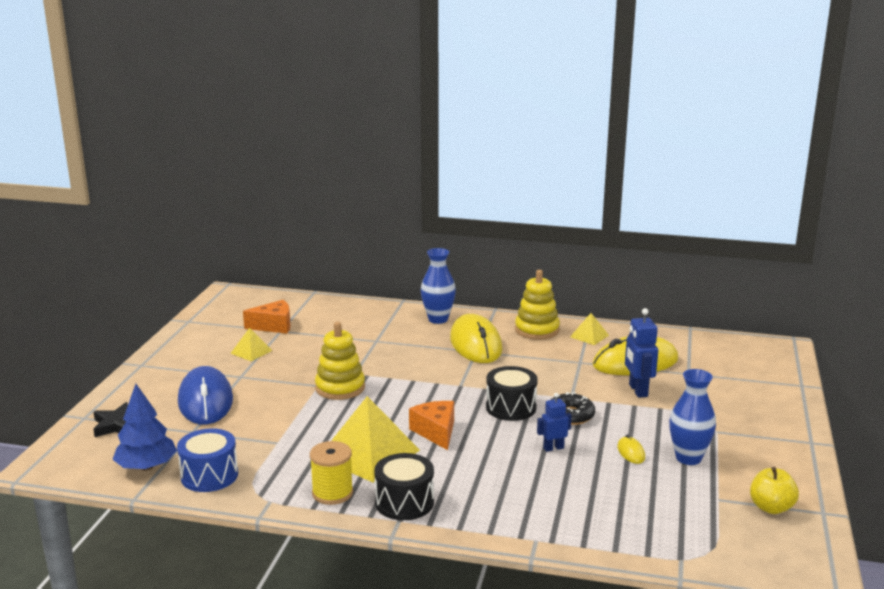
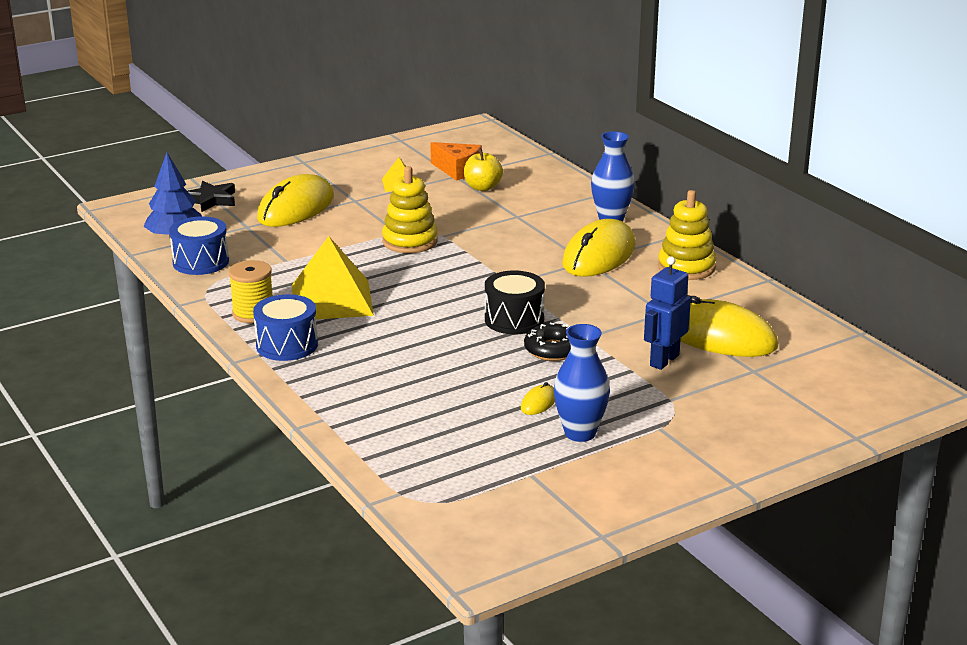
camera: 45 degrees right, 5 degrees up
(205, 401) = (296, 208): blue mouse -> yellow mouse
(404, 502) = (287, 345): black drum -> blue drum
(436, 432) = (413, 308): orange cheese -> none
(553, 448) = (480, 366): blue robot -> none
(589, 336) = (728, 294): yellow pyramid -> none
(771, 507) = (562, 506): yellow apple -> yellow apple (482, 187)

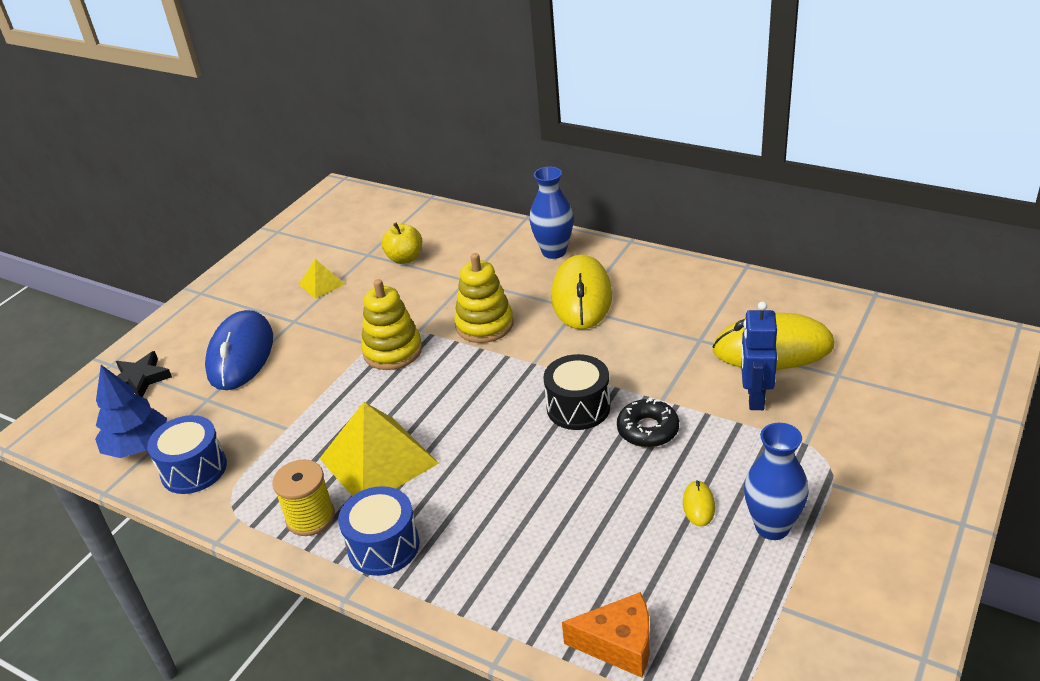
camera: 25 degrees left, 10 degrees up
(296, 208) = (241, 354): yellow mouse -> blue mouse
(458, 170) = (363, 246): orange cheese -> orange cheese (619, 644)
(686, 267) = (668, 280): yellow stacking toy -> yellow stacking toy (484, 325)

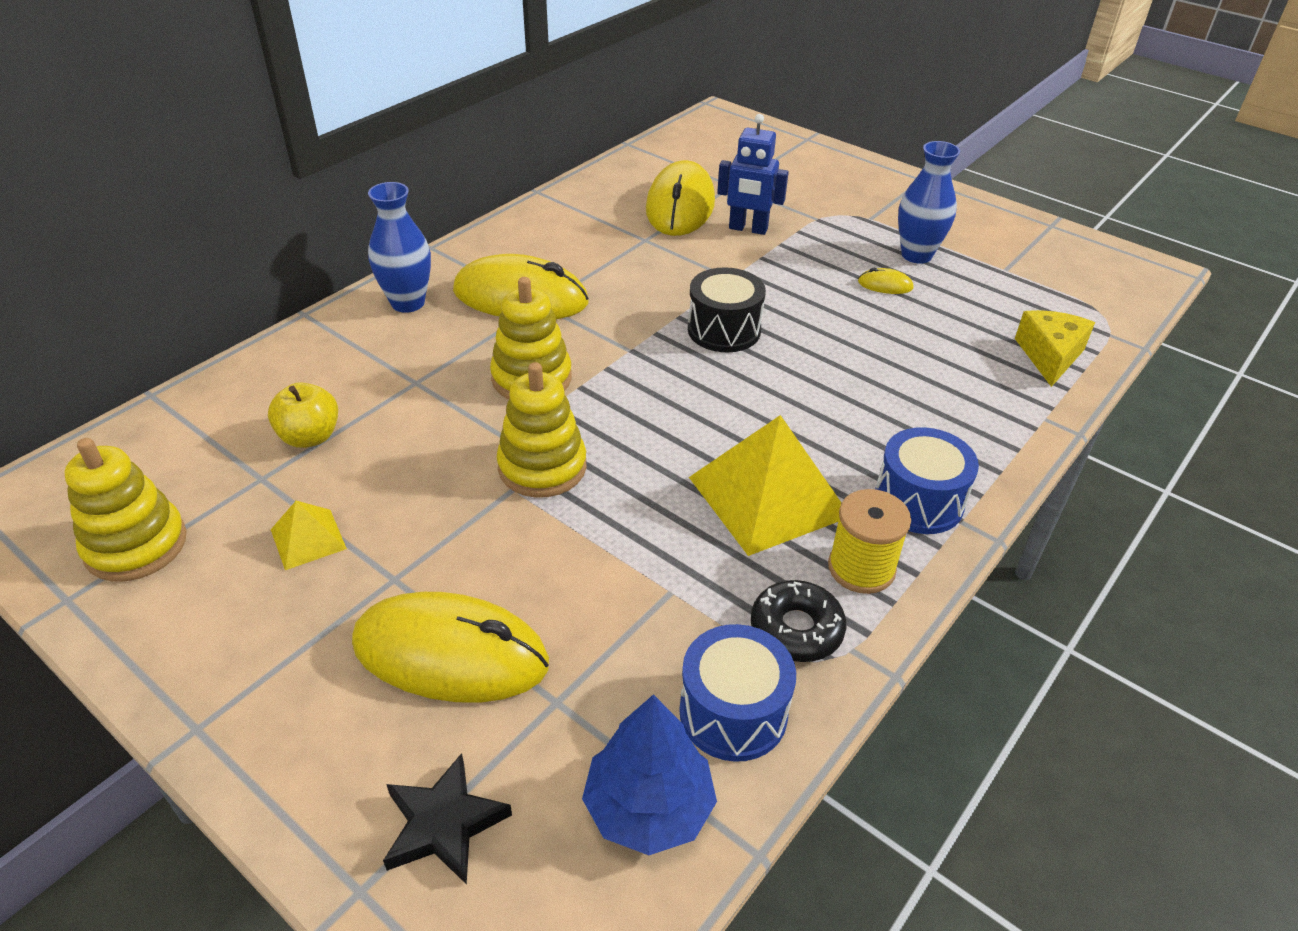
camera: 85 degrees left, 5 degrees up
(241, 354) = (451, 653): blue mouse -> yellow mouse
(313, 236) = (136, 545): none -> yellow stacking toy
(619, 644) = (1049, 356): orange cheese -> yellow cheese
(648, 430) = (774, 293): black donut -> black donut (796, 629)

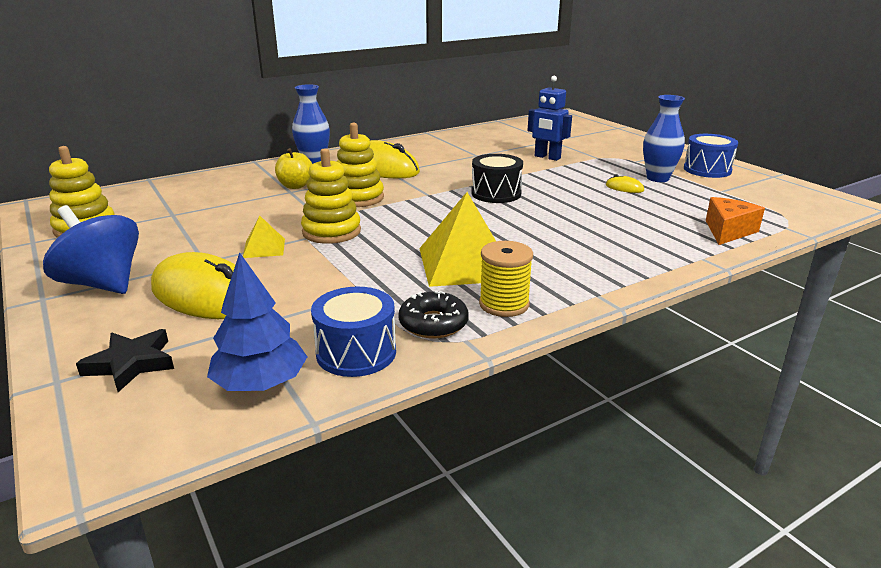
camera: 20 degrees right, 15 degrees down
(270, 669) = (103, 284): none -> blue spinning top
(308, 539) = (173, 239): yellow pyramid -> yellow pyramid (264, 248)
(310, 437) = (213, 203): yellow apple -> yellow apple (295, 186)
(680, 206) = (510, 145): yellow mouse -> none
(918, 501) = (572, 281): blue drum -> blue drum (707, 170)
(1049, 356) = (728, 231): yellow cheese -> orange cheese

